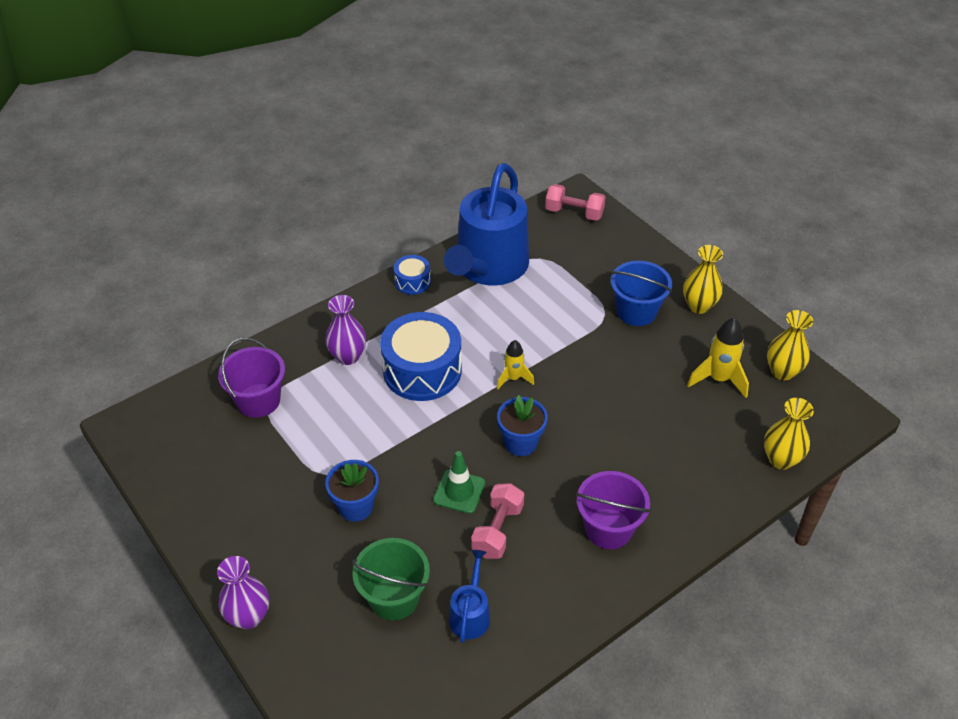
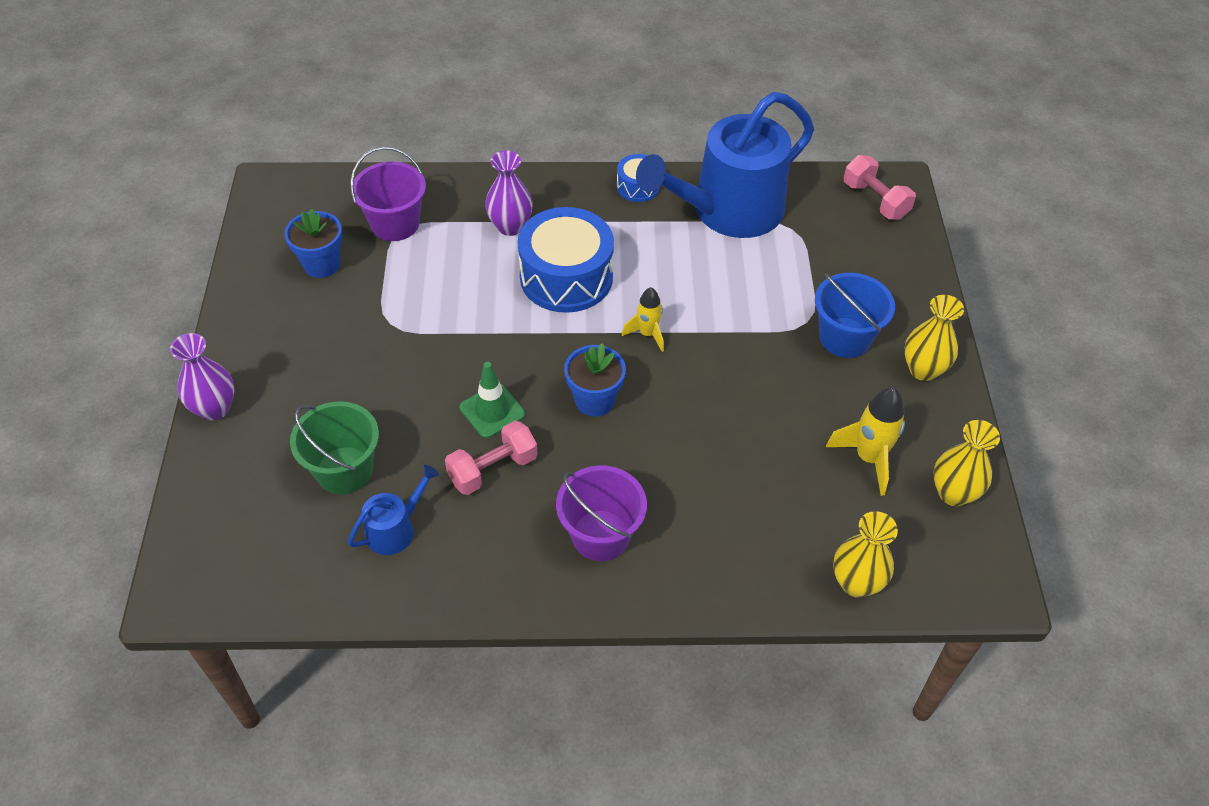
camera: 35 degrees right, 5 degrees up
(356, 507) = (388, 368): blue flower pot -> blue flower pot (321, 264)

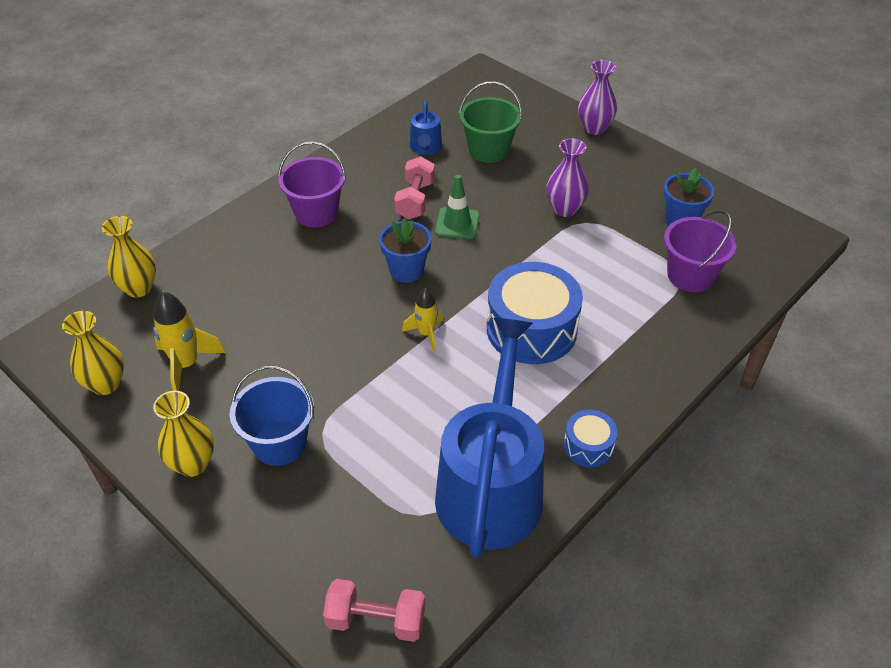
camera: 135 degrees right, 5 degrees down
(510, 226) = (622, 334): purple vase -> purple vase (564, 209)

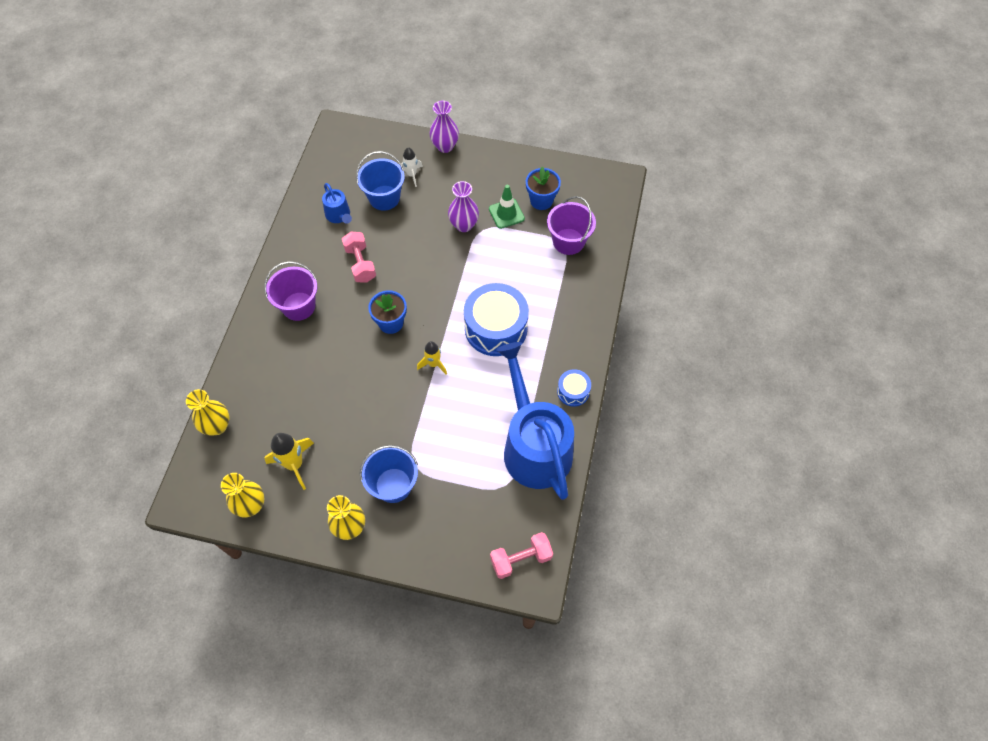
camera: 30 degrees left, 15 degrees up
(457, 223) = (400, 270): green traffic cone -> green traffic cone (506, 214)
(488, 150) = (384, 198): green bucket -> blue bucket
(535, 140) = (411, 175): none -> white rocket

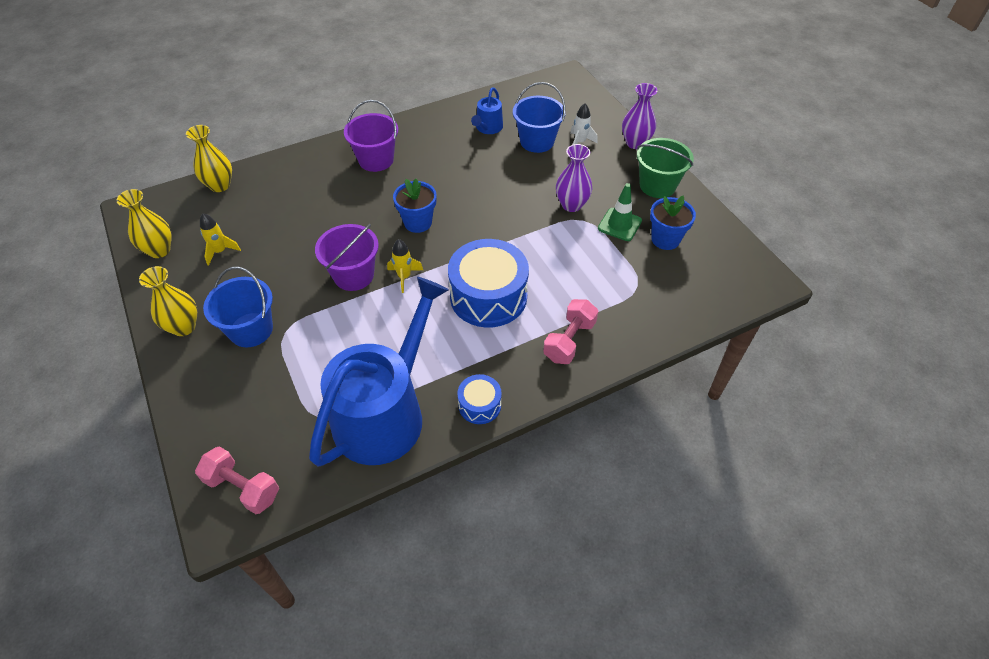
camera: 50 degrees right, 10 degrees down
(294, 464) = (220, 251): yellow rocket -> yellow rocket, size x0.64
(360, 264) = (456, 168): pink dumbbell -> pink dumbbell (569, 341)
(494, 167) = (657, 185): none -> green bucket
(568, 241) = (646, 288): purple bucket -> purple bucket (353, 275)

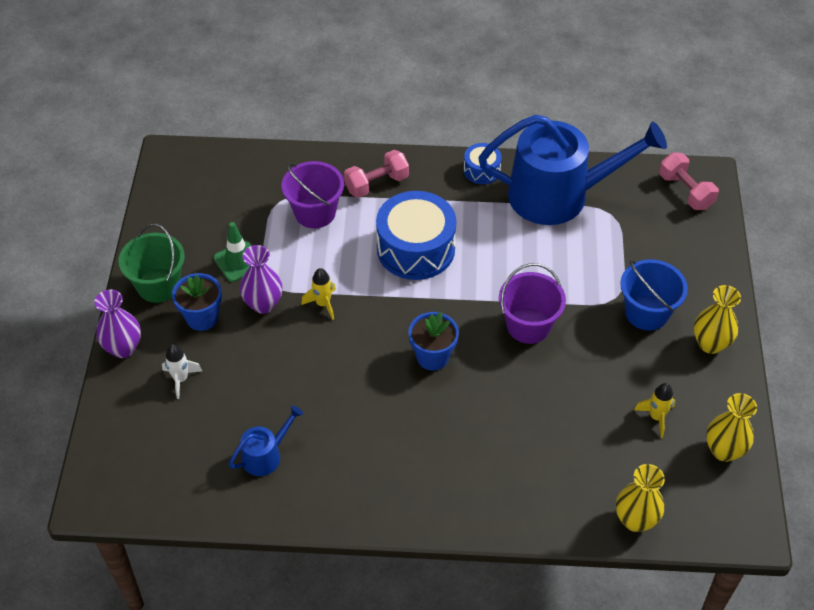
camera: 150 degrees left, 0 degrees up
(376, 160) = (430, 469): purple bucket -> purple bucket (315, 212)
(385, 413) = (558, 195): blue watering can -> blue watering can turned 150 degrees counterclockwise
(404, 277) = (480, 302): yellow rocket -> yellow rocket (323, 304)
(537, 141) = (226, 405): blue bucket -> none
(665, 239) = (212, 228): blue flower pot -> blue flower pot (202, 317)

